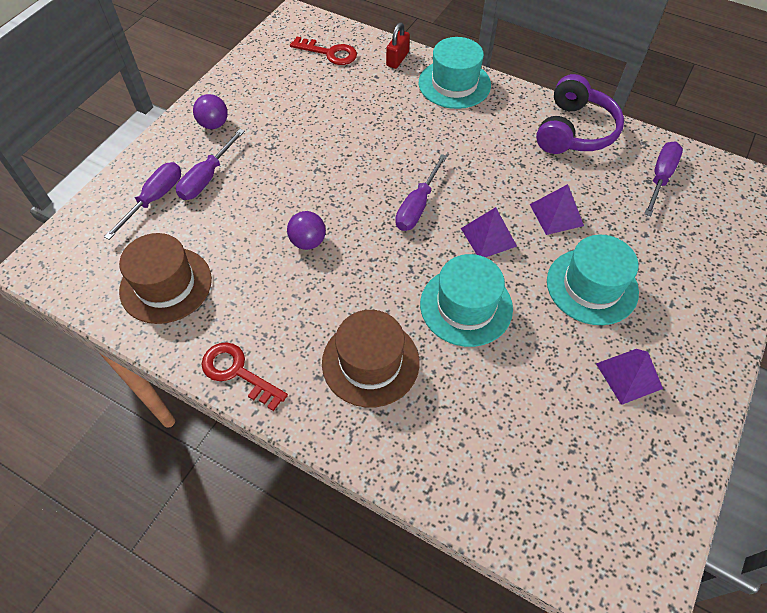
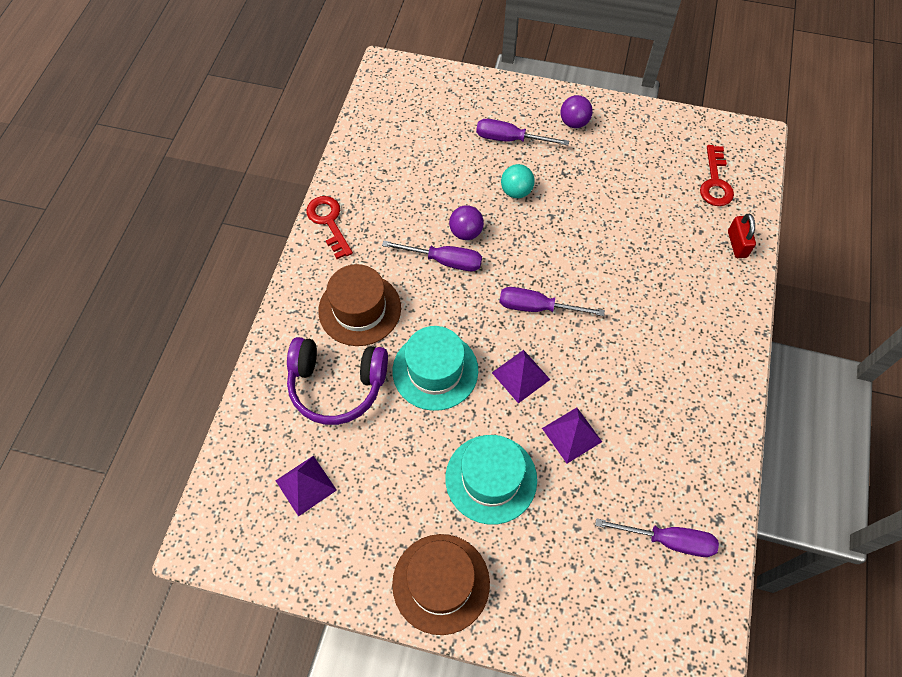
camera: 75 degrees right, 5 degrees up
(155, 199) = (474, 113): purple screwdriver -> purple screwdriver (444, 261)
(166, 285) = (393, 151): brown hat -> brown hat (441, 583)
(237, 372) = (328, 222): red key -> red key turned 45 degrees counterclockwise
(275, 189) = (516, 191): none -> turquoise ball
(397, 59) = (737, 244): red padlock -> red padlock turned 75 degrees clockwise
(454, 84) = (724, 306): turquoise hat -> none
(574, 131) = (704, 439): purple headphones -> purple headphones (337, 385)
(629, 376) = (398, 521): purple pyramid -> purple pyramid (306, 485)

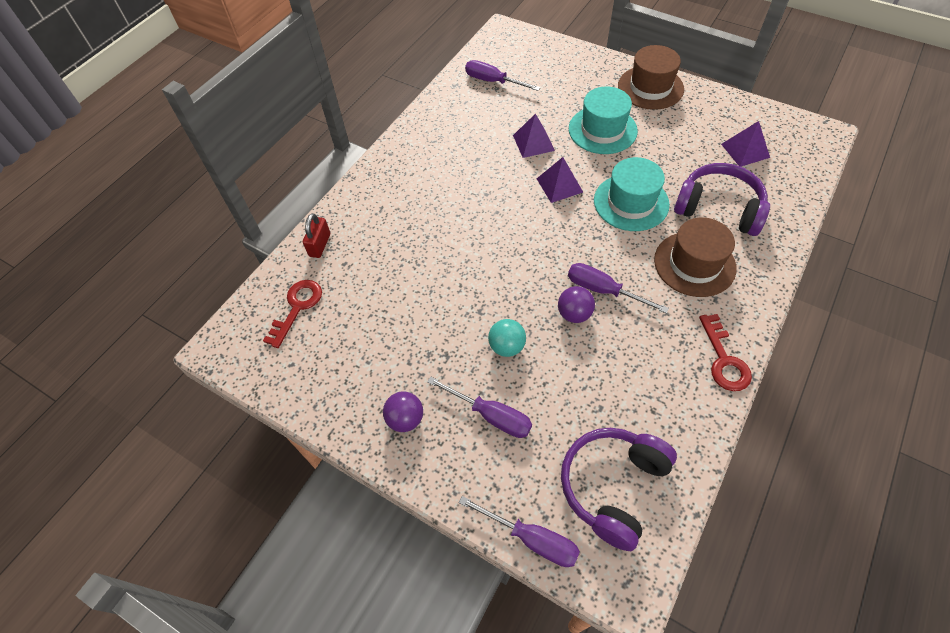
camera: 160 degrees left, 5 degrees down
(407, 116) = (613, 486): none -> purple headphones
(537, 307) = (527, 231): purple screwdriver -> purple screwdriver (531, 539)

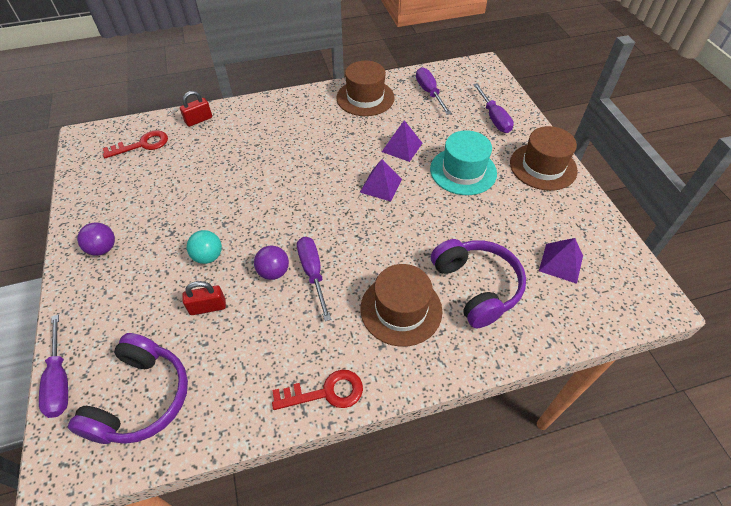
camera: 40 degrees right, 5 degrees down
(446, 120) = (365, 98): none -> brown hat
(491, 415) = (143, 288): purple screwdriver -> purple screwdriver (494, 118)
(563, 382) = (208, 307): none -> red padlock
(613, 486) = (141, 398): purple headphones -> purple headphones turned 120 degrees clockwise
(631, 202) = (414, 232): turquoise hat -> none
(724, 360) = (326, 392): red key -> red key turned 135 degrees counterclockwise

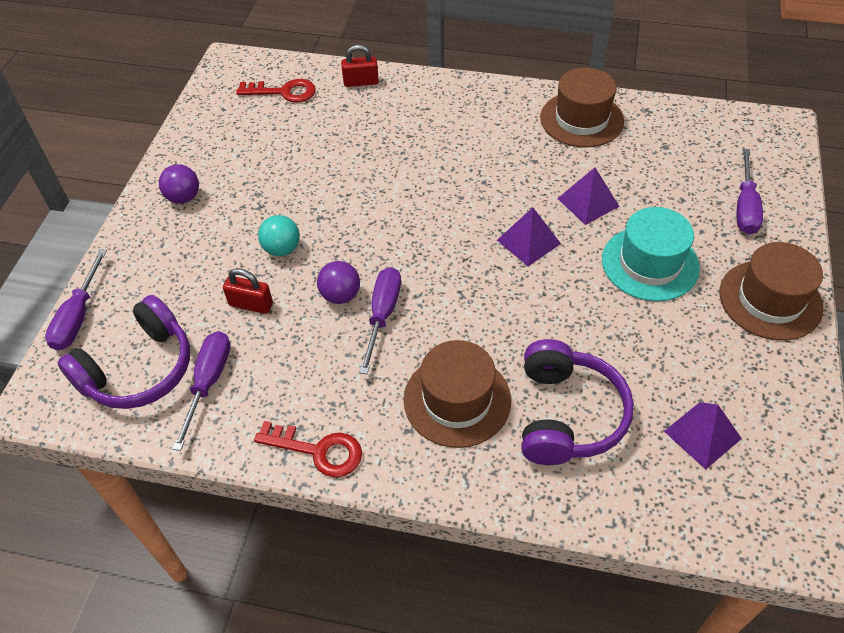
camera: 30 degrees right, 0 degrees up
(429, 93) = (675, 140): purple screwdriver -> purple screwdriver (208, 382)

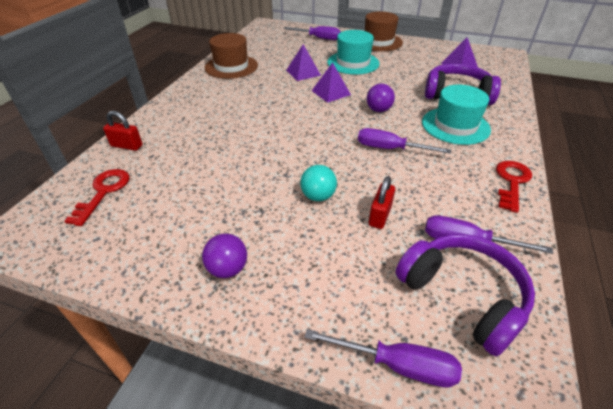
camera: 85 degrees left, 10 degrees down
(340, 295) = (371, 166): purple ball -> purple ball (378, 110)
(361, 82) = (126, 146): red padlock -> red padlock turned 75 degrees counterclockwise
(457, 400) = (455, 126): brown hat -> turquoise hat

